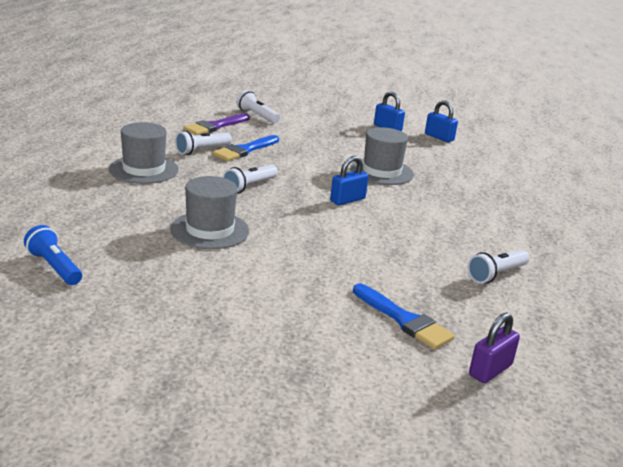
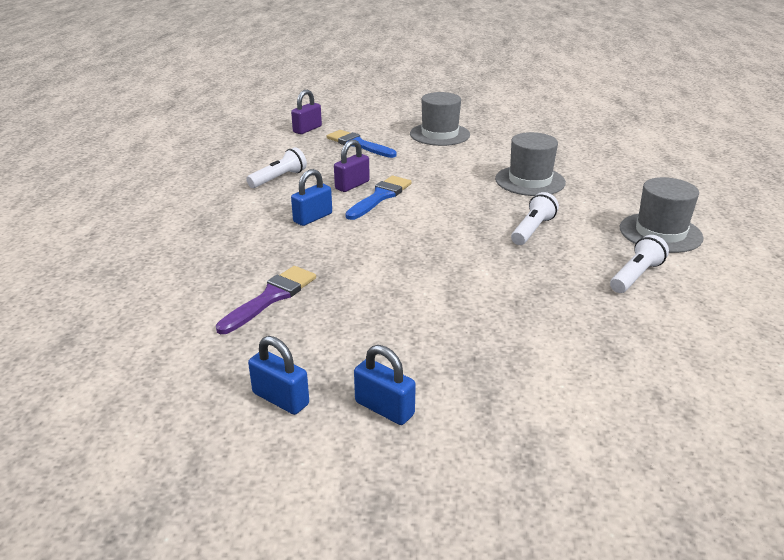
camera: 175 degrees right, 5 degrees up
(54, 267) = (605, 144): blue flashlight -> none
(215, 126) = (675, 335): purple brush -> purple brush (271, 297)
(245, 150) = (585, 287): blue brush -> blue brush (380, 197)
(257, 116) = (641, 388): white flashlight -> none
(347, 200) = (420, 230): blue padlock -> blue padlock (313, 218)
(381, 172) = (385, 282): grey hat -> grey hat (439, 134)
(409, 253) = (352, 185): none -> purple padlock

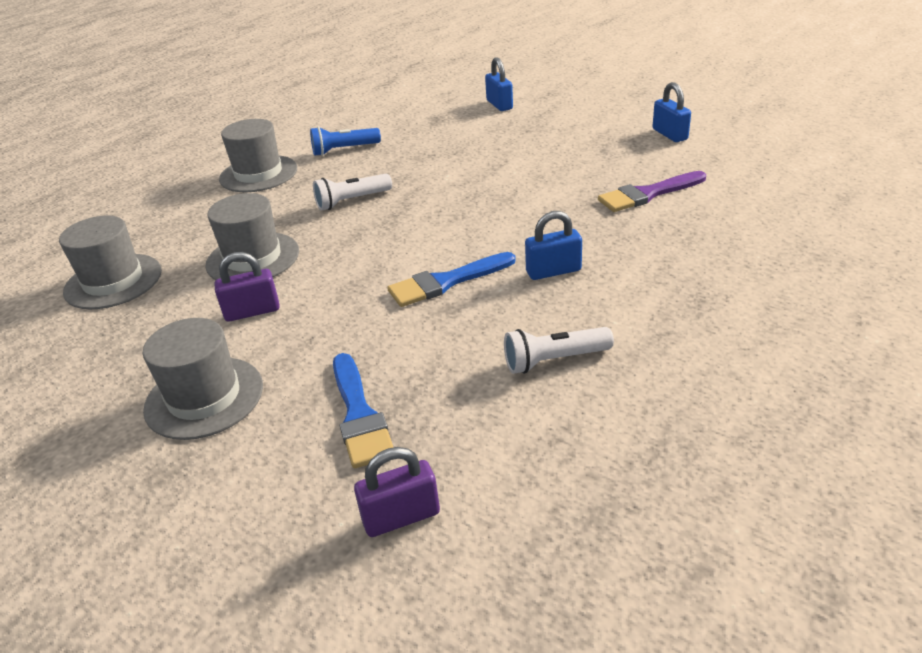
camera: 145 degrees left, 5 degrees up
(352, 185) = (461, 313): purple padlock -> purple padlock (252, 311)
(384, 408) = (606, 120): blue padlock -> blue padlock (499, 105)
(588, 154) = (113, 281): none -> grey hat
(635, 276) = (344, 150): white flashlight -> blue flashlight

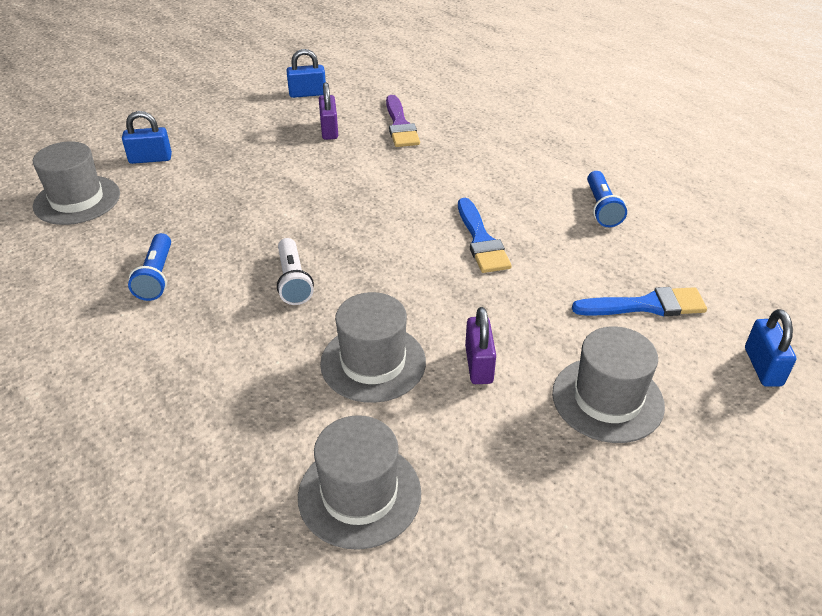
camera: 80 degrees left, 5 degrees up
(258, 174) = (158, 354): grey hat -> grey hat (77, 200)
(401, 516) = (749, 295): purple padlock -> purple padlock (329, 130)
(553, 271) = (489, 187): blue padlock -> blue padlock (762, 367)
(554, 360) = (601, 208): white flashlight -> blue flashlight

